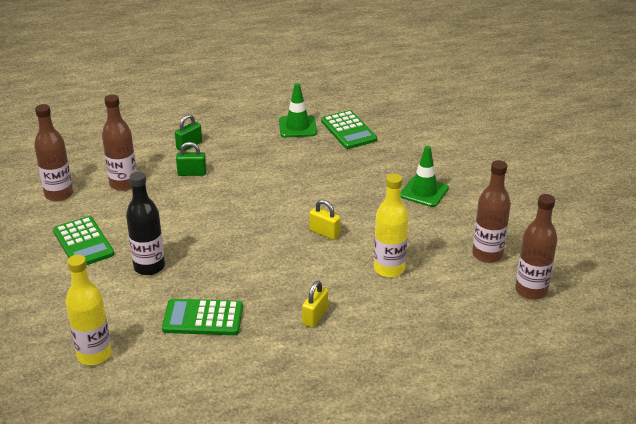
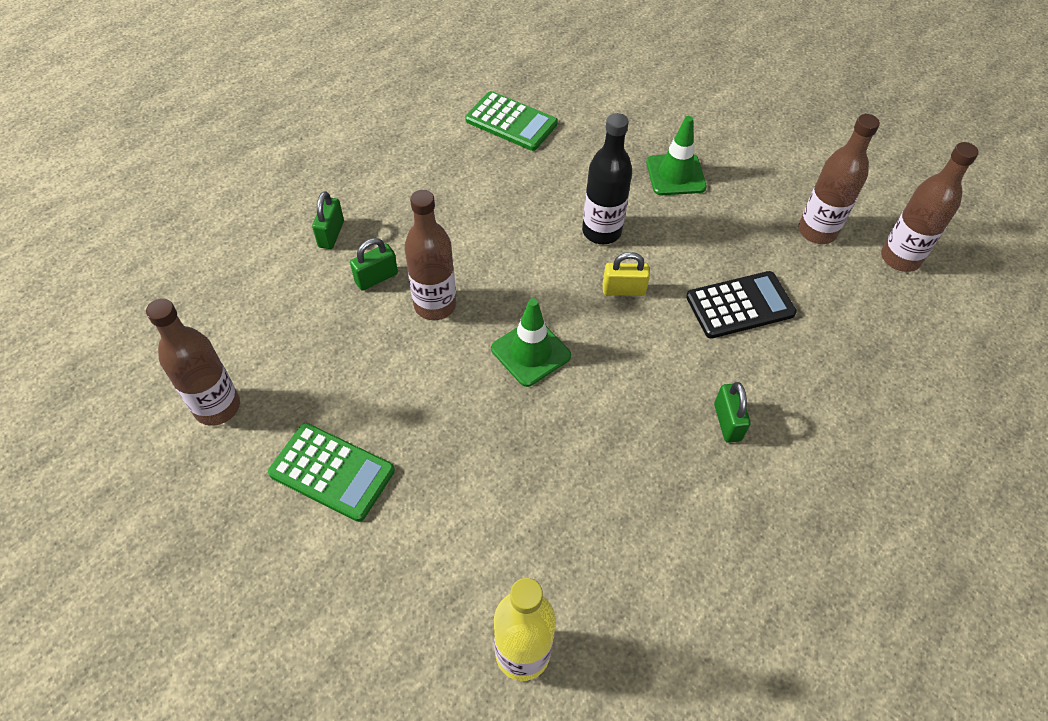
camera: 35 degrees left, 20 degrees up
(123, 184) = (297, 341): brown bottle -> brown bottle (435, 305)
(149, 267) = (460, 461): black bottle -> black bottle (601, 231)
(203, 318) = (603, 504): green calculator -> none
(297, 127) = (445, 143): green traffic cone -> green traffic cone (530, 352)
(315, 316) = (727, 422): yellow padlock -> green padlock
(389, 269) = (740, 305): yellow bottle -> black calculator

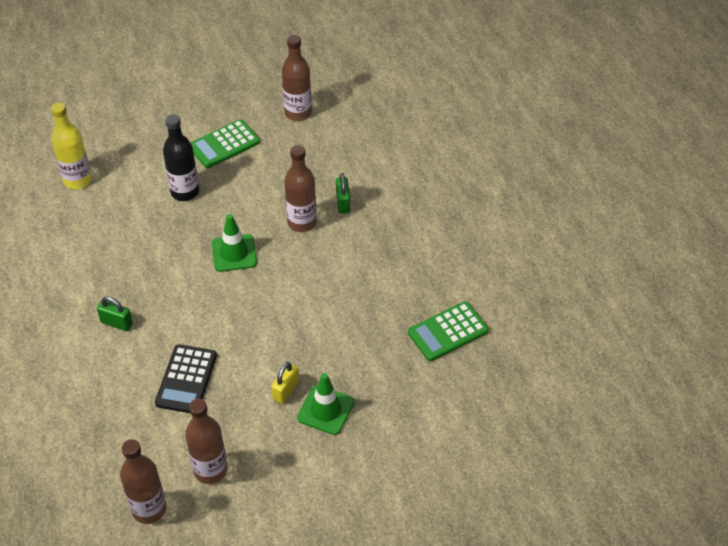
camera: 120 degrees right, 5 degrees down
(331, 234) = (395, 193): green padlock -> none
(601, 231) = (302, 334): black bottle -> black bottle (185, 192)
(623, 290) = (245, 322): yellow padlock -> yellow padlock (286, 390)

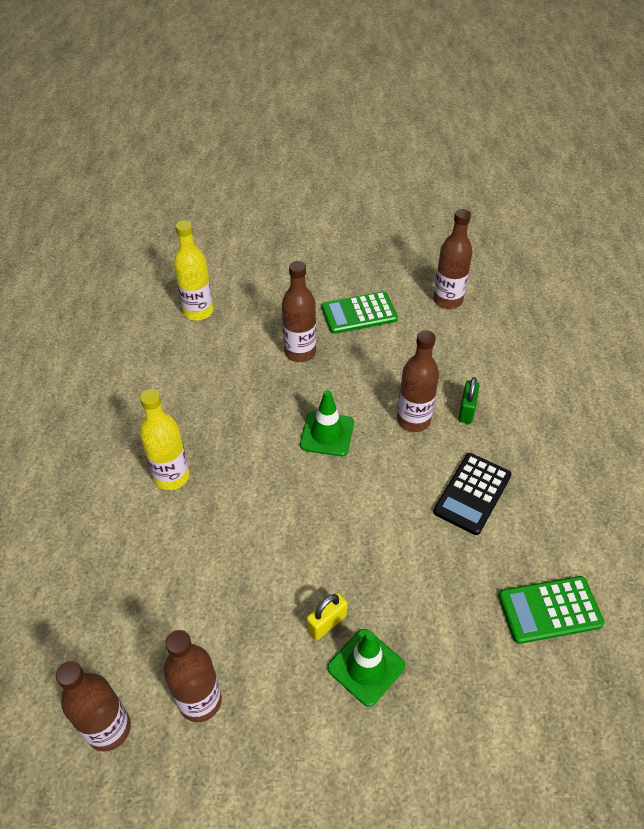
camera: 20 degrees right, 0 degrees up
(116, 323) = (171, 477): green padlock -> yellow bottle
(185, 192) = (300, 352): black bottle -> brown bottle
(186, 379) = (218, 570): black calculator -> black calculator (472, 493)

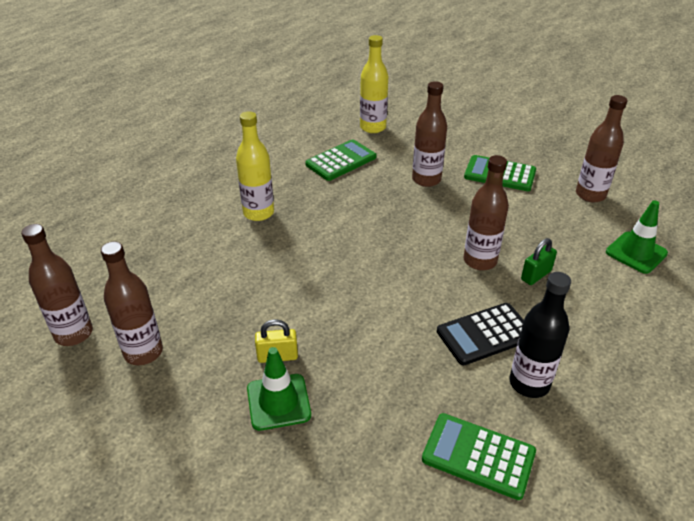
camera: 35 degrees right, 10 degrees down
(201, 370) = (341, 161): none -> green calculator
(327, 434) = (397, 238): green traffic cone -> green traffic cone (636, 253)
(536, 520) = (529, 383): none -> black bottle

